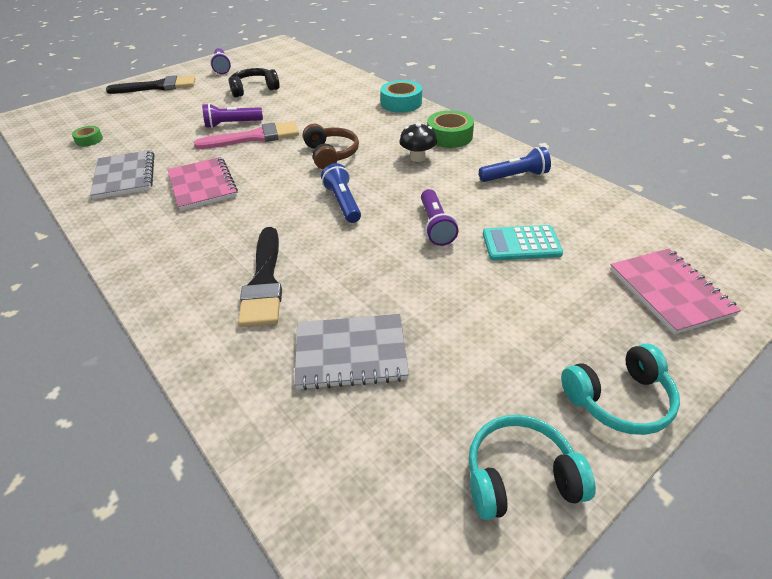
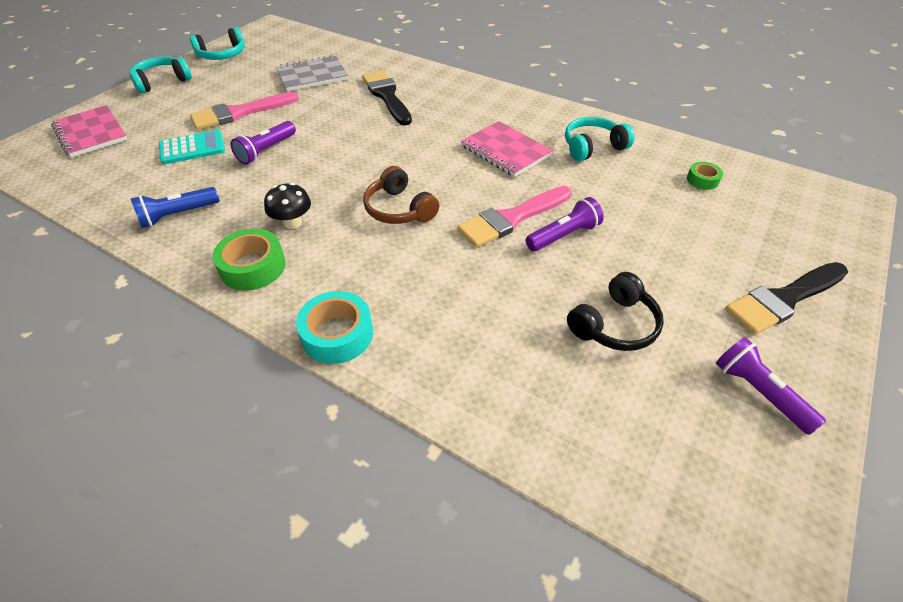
camera: 160 degrees right, 5 degrees up
(125, 176) = (592, 147): grey notebook -> turquoise headphones
(343, 203) = (357, 157): blue flashlight -> none
(435, 226) = (266, 150): purple flashlight -> purple flashlight turned 120 degrees counterclockwise
(469, 290) = (240, 113): none -> pink brush

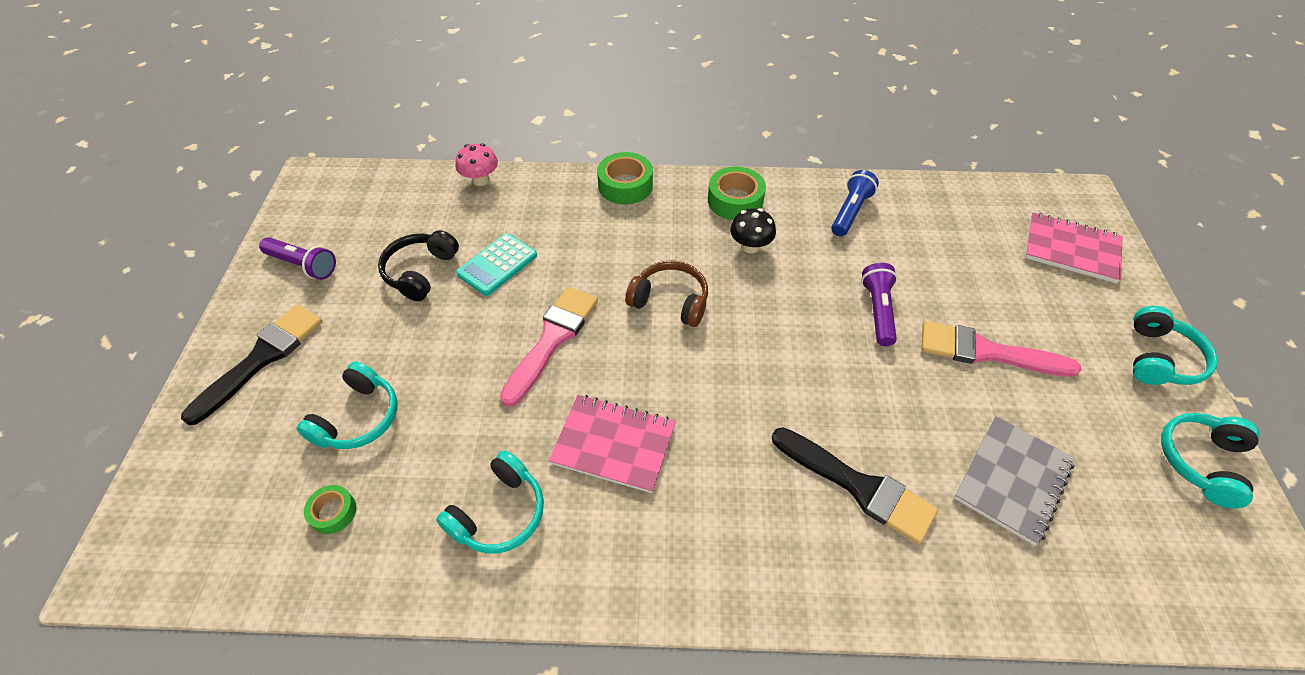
camera: 150 degrees right, 5 degrees up
(192, 148) = (951, 279): turquoise calculator -> turquoise calculator (497, 265)
(240, 113) = (986, 352): pink brush -> pink brush turned 105 degrees counterclockwise
(337, 334) = (625, 185): turquoise tape -> green tape
(503, 429) = (481, 180): none -> pink mushroom
(563, 235) = (491, 341): purple flashlight -> none
(685, 223) = (358, 418): none -> turquoise headphones

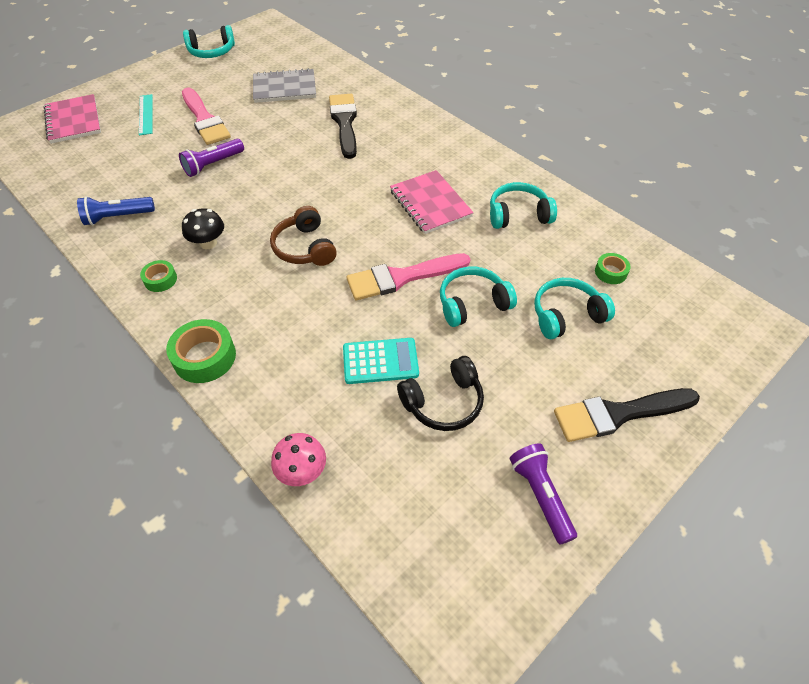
camera: 135 degrees left, 0 degrees up
(735, 200) = (160, 280): green tape -> green tape, size x0.57
(1042, 309) = (145, 114): none -> turquoise ruler
(1159, 358) = (149, 74): turquoise headphones -> turquoise headphones (472, 303)

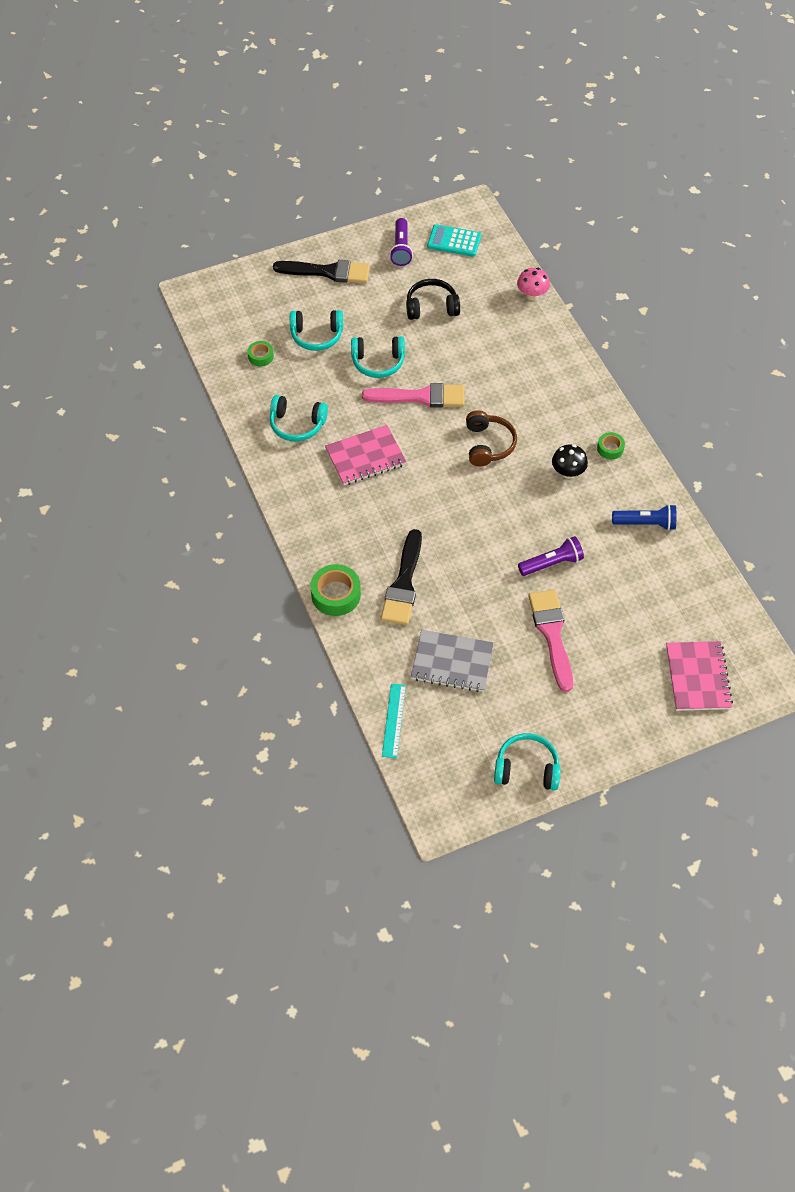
camera: 160 degrees left, 5 degrees up
(145, 114) = (617, 664): turquoise ruler -> turquoise ruler (394, 720)
(204, 357) = (582, 378): green tape -> green tape (336, 594)
(380, 361) = (461, 342): turquoise calculator -> turquoise calculator (454, 241)
(430, 204) = (365, 457): pink notebook -> pink notebook turned 75 degrees clockwise

